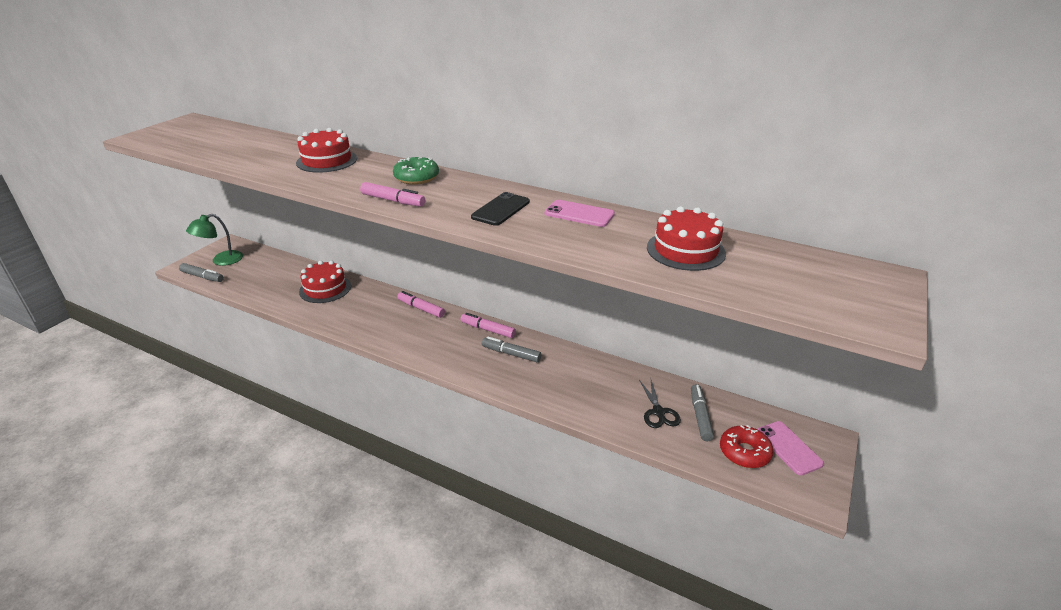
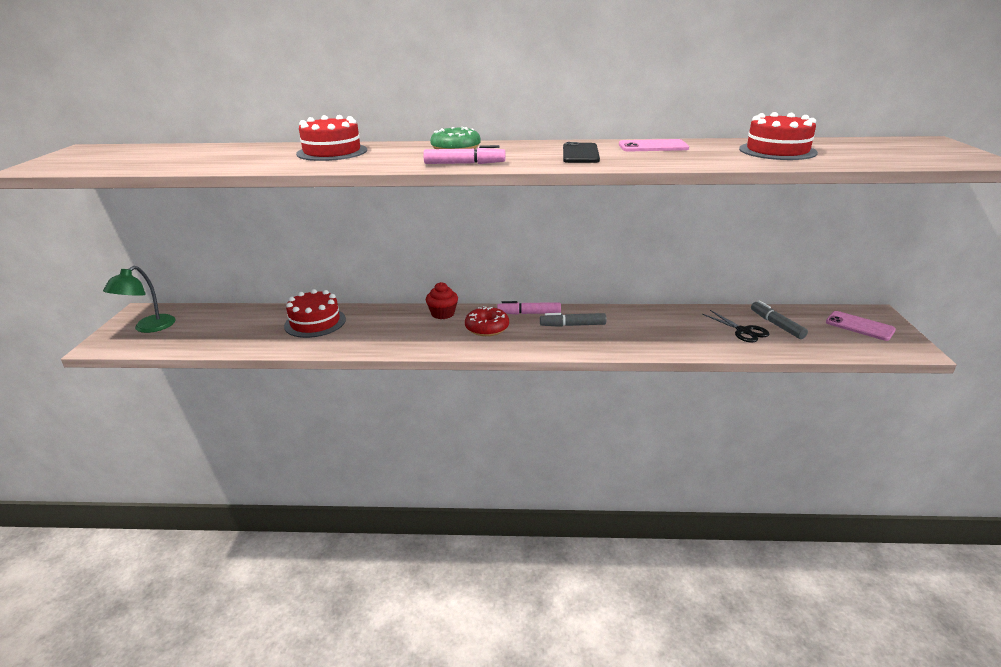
camera: 25 degrees left, 5 degrees down
(202, 277) = (139, 347): grey marker -> none
(421, 308) = (443, 314): pink marker -> red cupcake
(744, 452) = (835, 338): red donut -> red donut (487, 328)

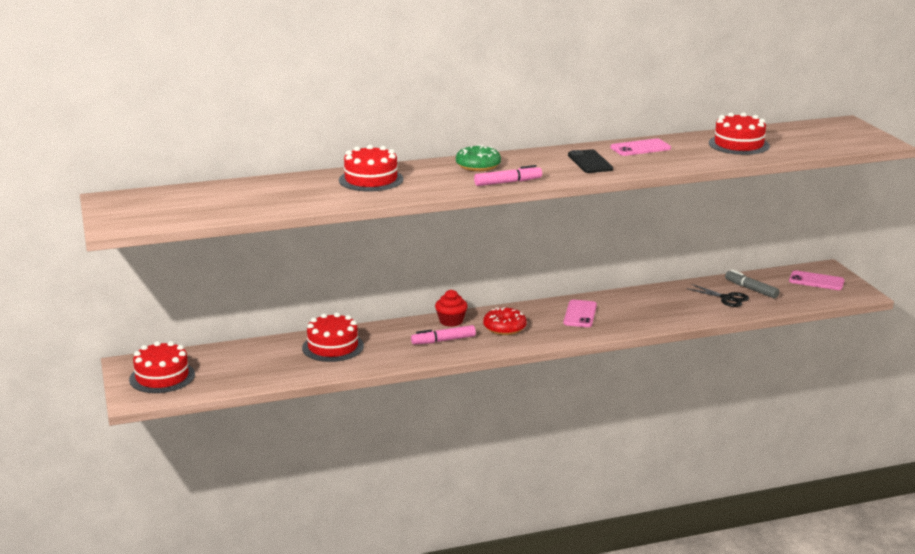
camera: 20 degrees left, 5 degrees down
(148, 328) = (162, 377): green lamp -> red cake
(529, 313) = (532, 309): pink marker -> pink marker (443, 340)
(573, 325) = (580, 314): grey marker -> pink phone

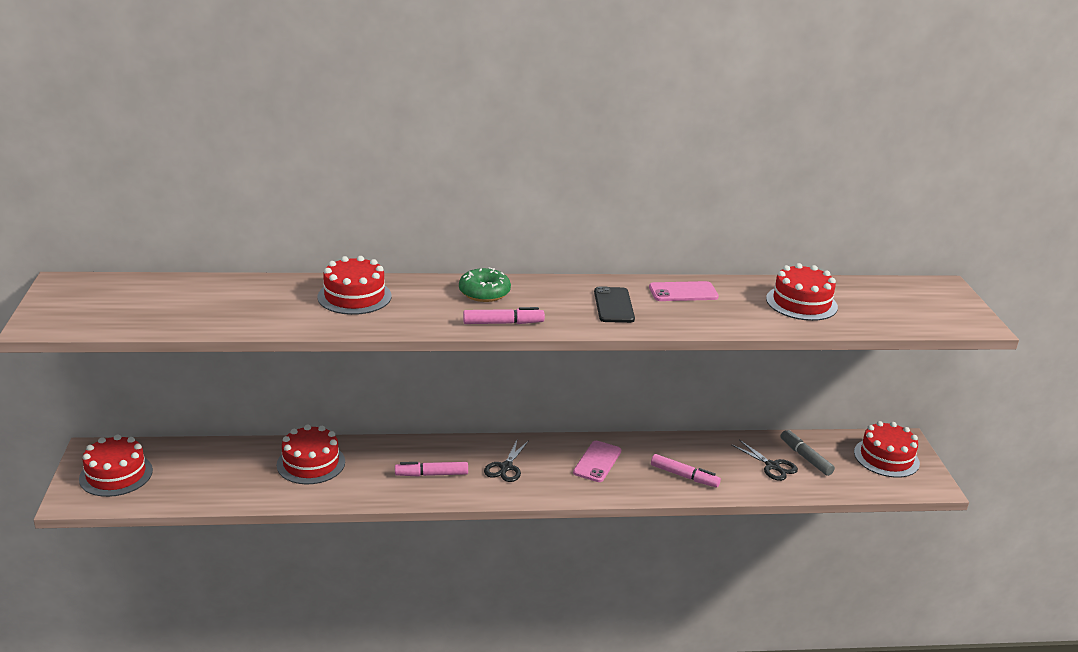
camera: 10 degrees right, 5 degrees up
(451, 321) = (452, 448): red cupcake -> none
(504, 328) = (506, 467): red donut -> black scissors
(657, 314) = (684, 476): none -> pink marker
(816, 281) = (886, 458): pink phone -> red cake

